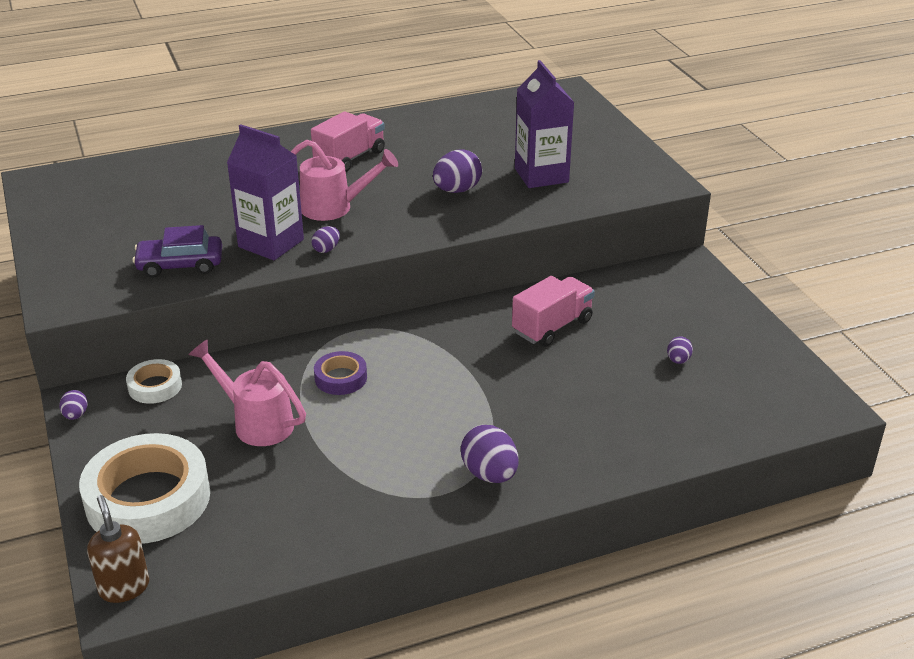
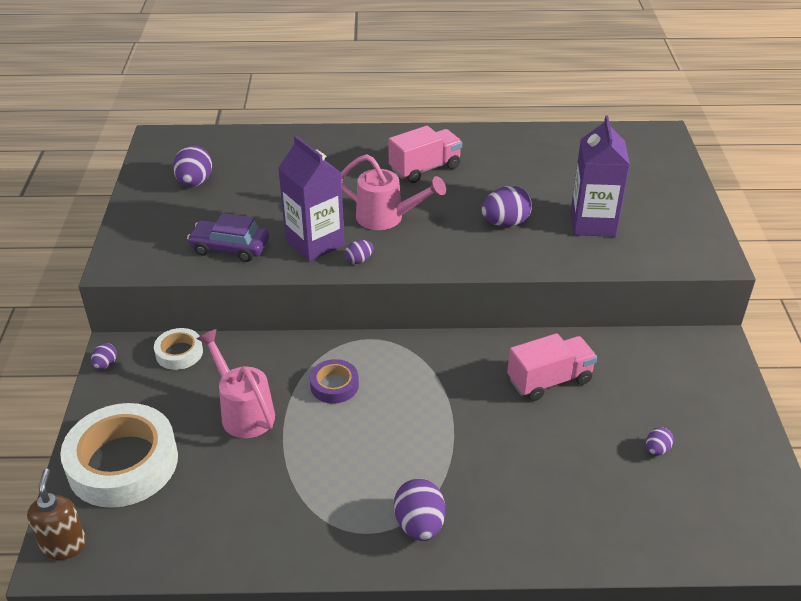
camera: 20 degrees right, 5 degrees up
(104, 213) = (195, 182): none -> purple egg

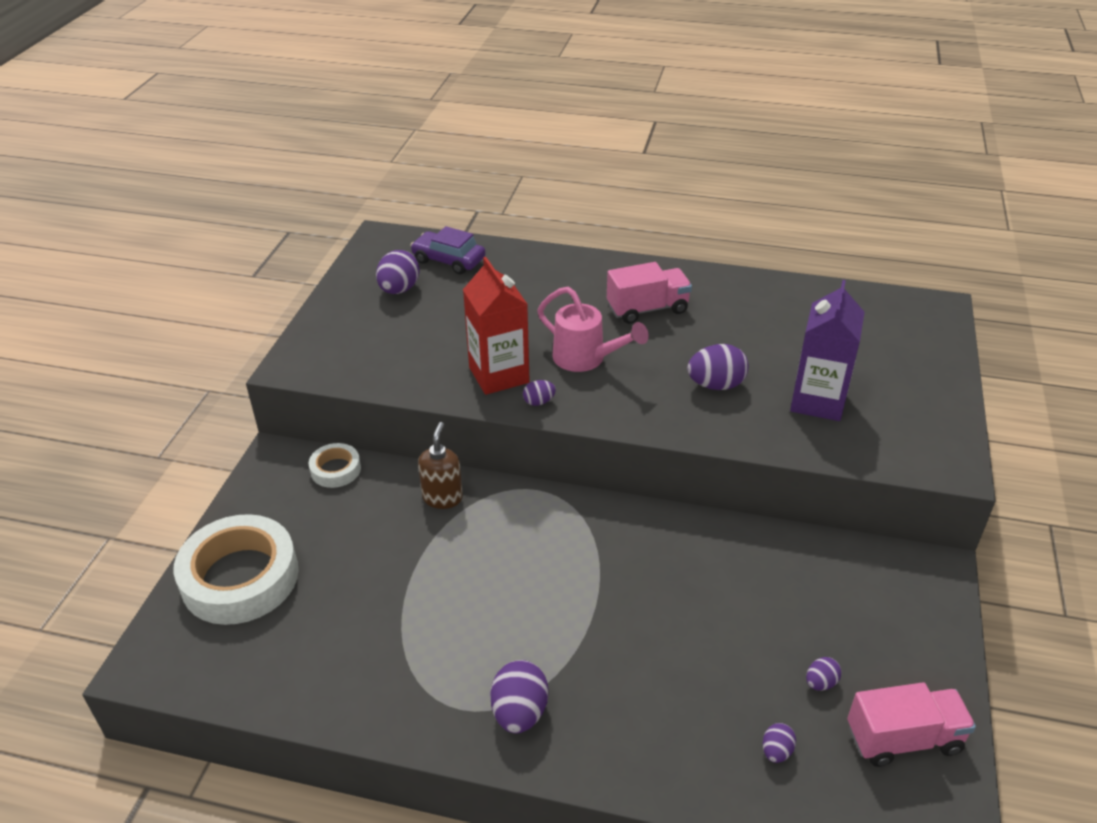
camera: 15 degrees right, 0 degrees up
(64, 545) = (154, 653): brown soap dispenser -> brown soap dispenser (442, 498)
(105, 364) = (259, 469): purple egg -> purple egg (776, 751)
(230, 247) = (409, 366): purple car -> purple car (448, 260)
(243, 411) = (378, 546): pink watering can -> none
(315, 243) = (499, 375): purple carton -> red carton
(334, 385) = (482, 535): purple tape -> none
(549, 380) = (721, 575): pink truck -> pink truck (903, 738)

